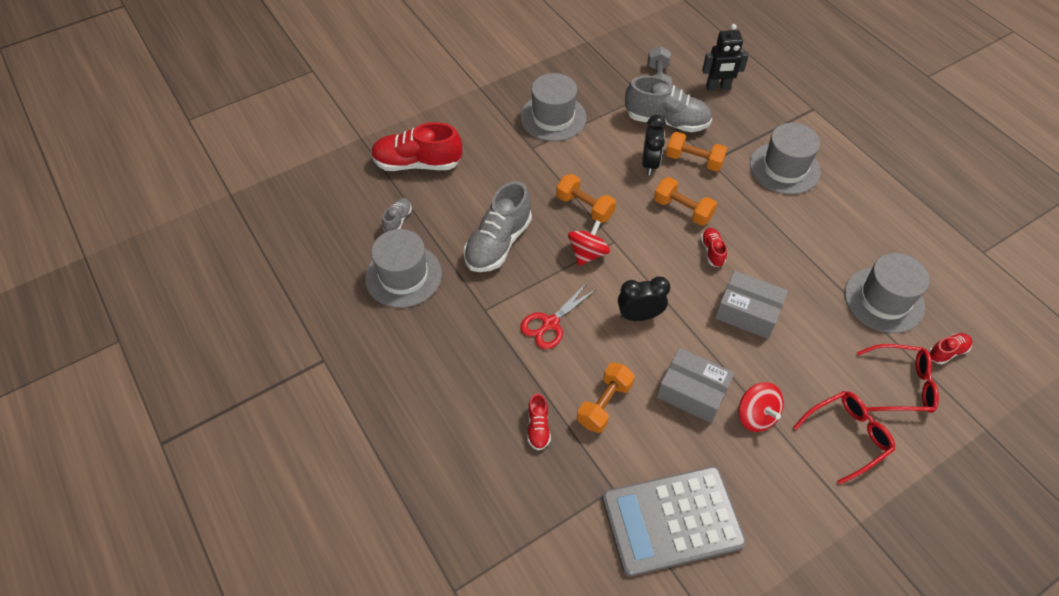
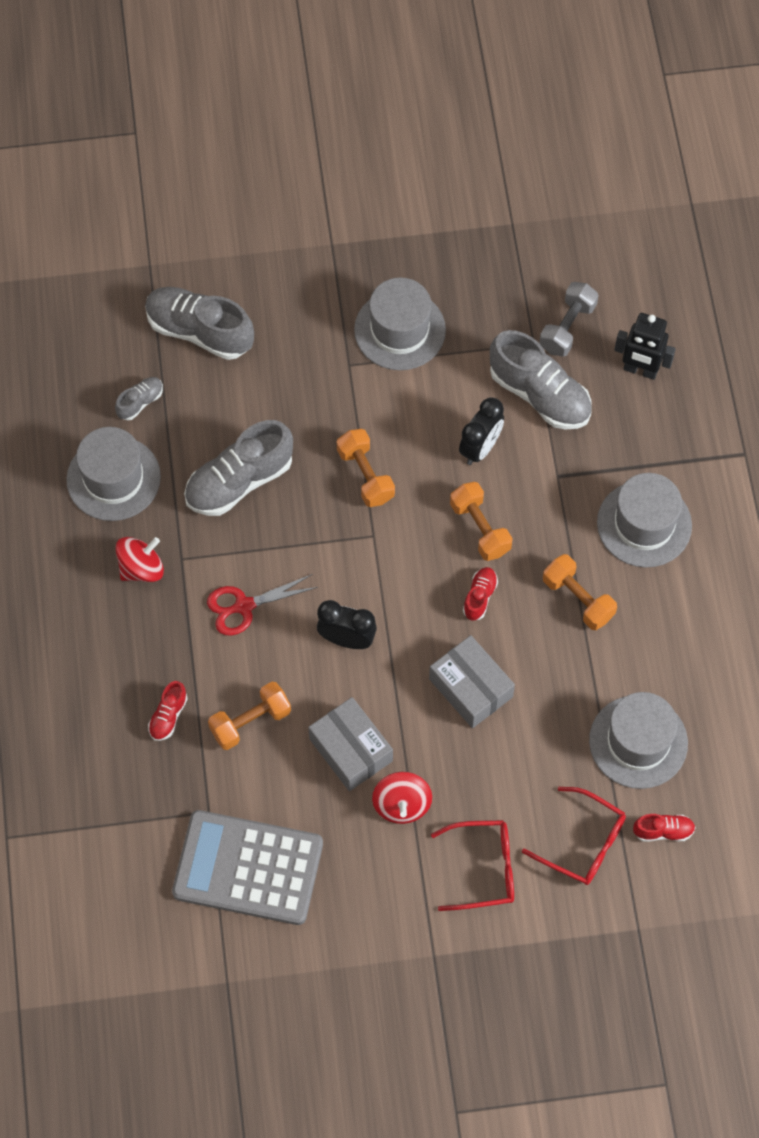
camera: 25 degrees right, 10 degrees up
(417, 163) = (199, 331): red shoe -> grey shoe
(587, 253) = (333, 538): red spinning top -> red spinning top (141, 568)
(694, 160) = (537, 466): orange dumbbell -> orange dumbbell (578, 599)

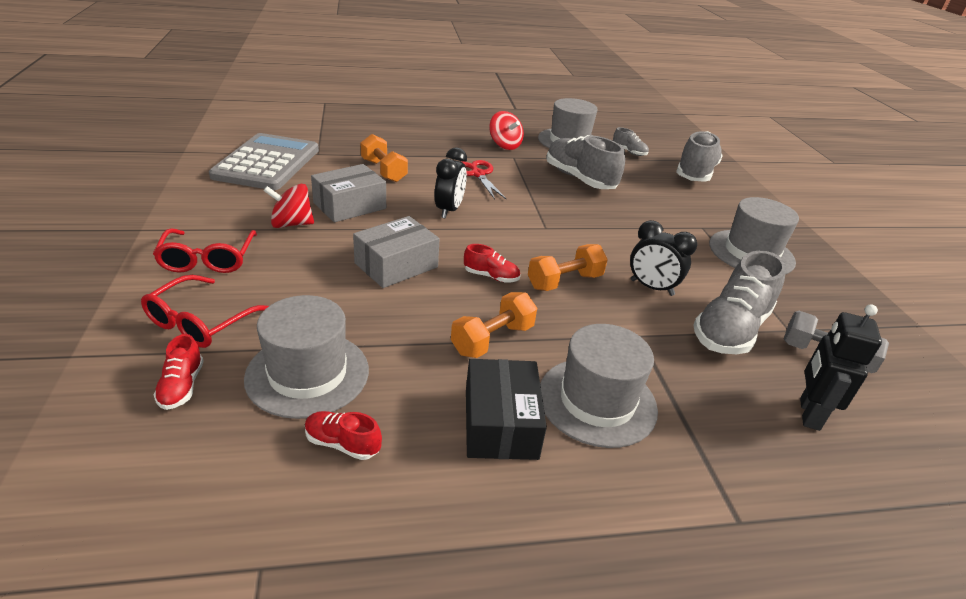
camera: 85 degrees right, 30 degrees down
(168, 716) = (394, 146): red shoe -> red shoe (342, 444)
(365, 475) = (601, 228): orange dumbbell -> none
(676, 596) = (500, 423): none -> black box

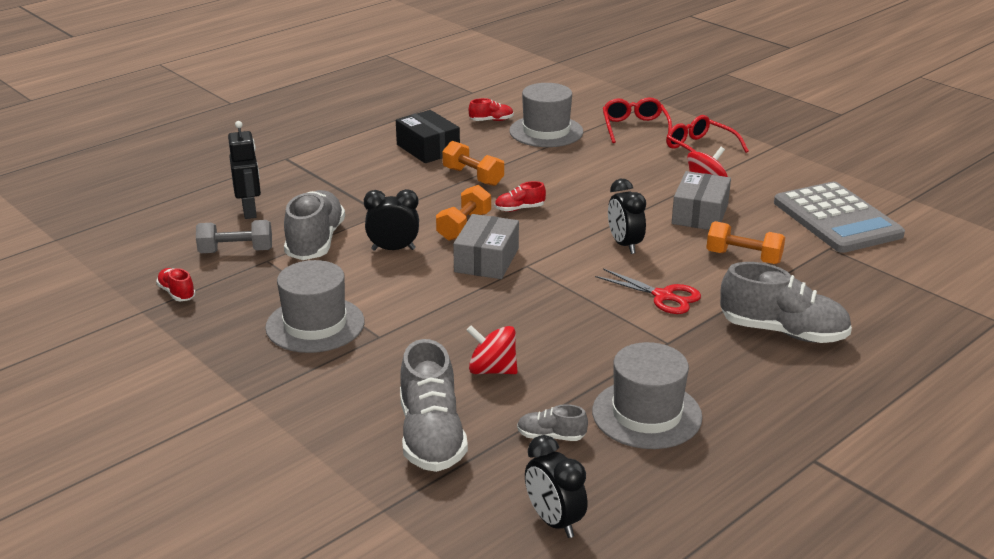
camera: 150 degrees right, 5 degrees down
(182, 386) = (590, 110): red shoe -> red shoe (177, 293)
(396, 265) = (591, 190): grey box -> grey box (486, 260)
(492, 339) = (473, 177): orange dumbbell -> orange dumbbell turned 60 degrees counterclockwise
(504, 145) = (704, 358): red spinning top -> red spinning top (492, 370)
(579, 179) = (560, 344): grey shoe -> grey shoe (783, 332)
(597, 401) = (384, 173): grey hat -> none
(655, 133) = (554, 521): none -> black clock

